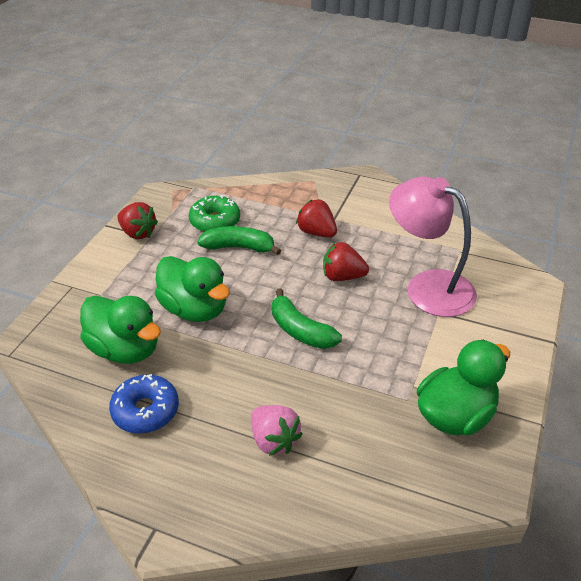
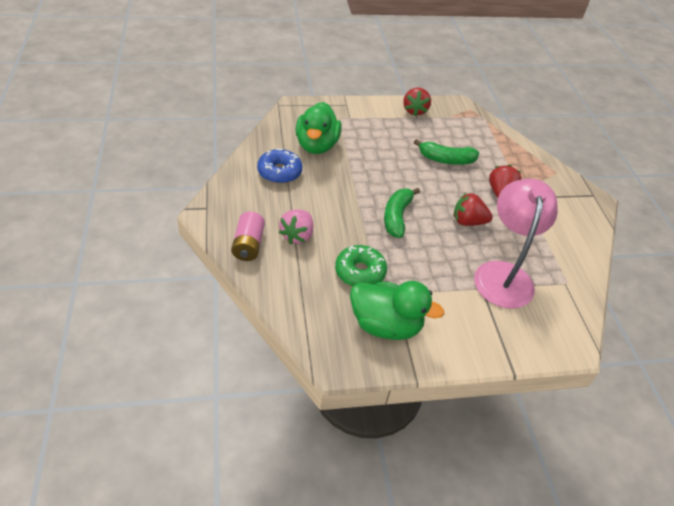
camera: 55 degrees right, 5 degrees up
(194, 309) = (372, 161): green duck -> none
(215, 221) = (460, 139): green donut -> green donut (360, 272)
(239, 247) = (446, 160): green banana -> green banana turned 120 degrees clockwise
(259, 503) = (248, 245): none -> pink battery
(342, 277) = (468, 221): red strawberry -> red strawberry turned 60 degrees counterclockwise

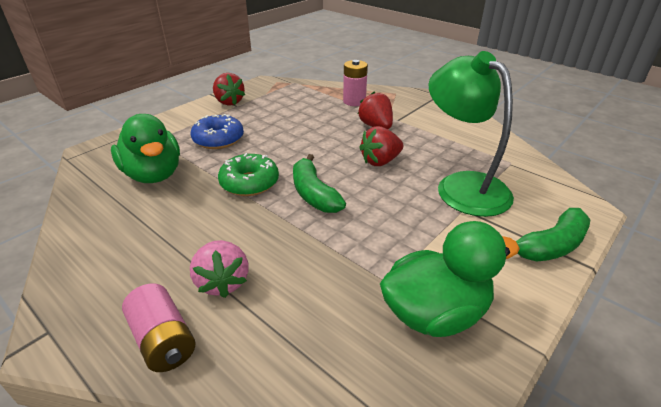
camera: 35 degrees left, 10 degrees down
(279, 172) = (130, 224): blue donut -> blue donut (218, 139)
(360, 272) = (340, 273): green donut -> green donut (249, 183)
(446, 160) = (301, 124): green banana -> green banana (551, 246)
(503, 274) = (462, 185): pink lamp -> green lamp
(510, 161) = (354, 101): none -> pink battery

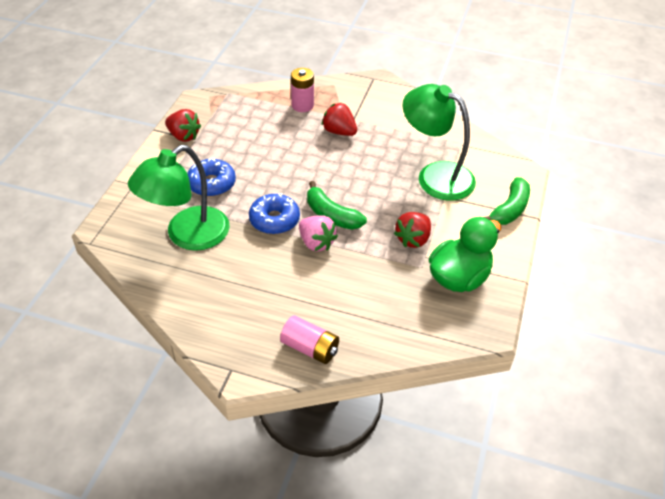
camera: 25 degrees left, 10 degrees up
(154, 174) = (187, 235): green duck -> green lamp
(222, 282) = (317, 302): pink strawberry -> pink strawberry (316, 243)
(249, 183) = (274, 220): green donut -> blue donut
(380, 161) = (363, 169): red strawberry -> red strawberry (413, 239)

